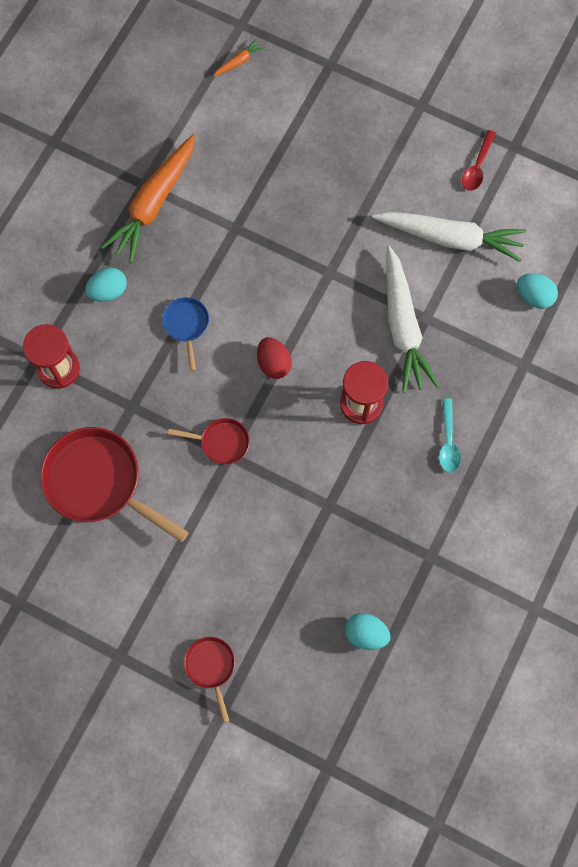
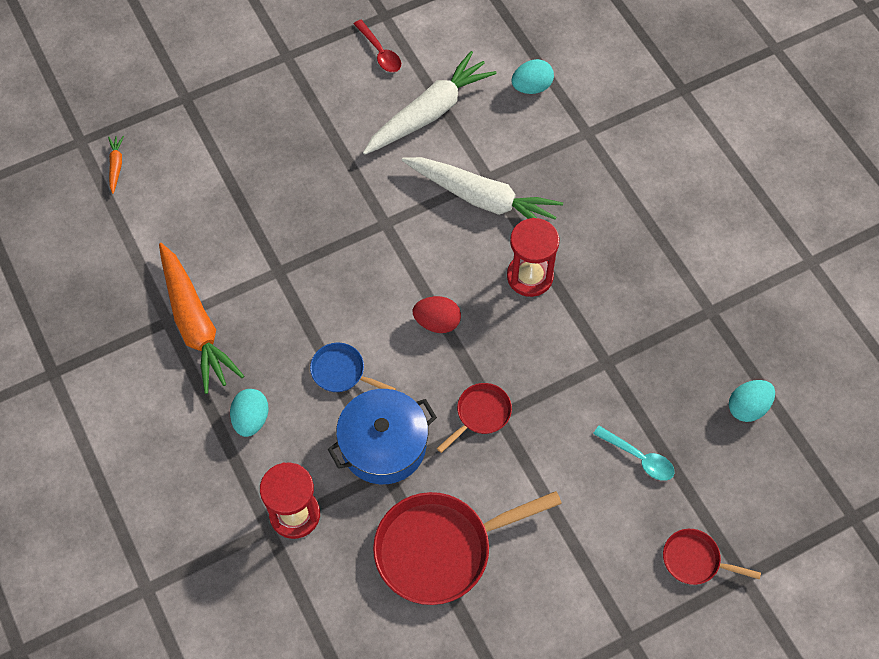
camera: 55 degrees left, 10 degrees down
(150, 392) = (383, 445): none -> blue pot
(448, 441) = (615, 231): turquoise spoon -> turquoise spoon (638, 457)

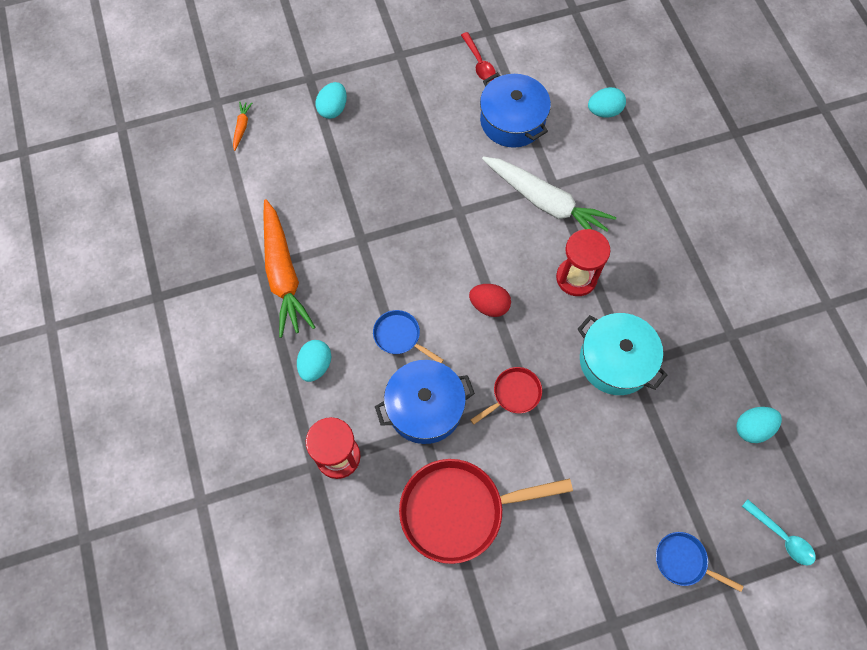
camera: 10 degrees right, 5 degrees up
(219, 129) = (333, 109): none -> turquoise egg
(429, 113) = (512, 121): white carrot -> blue pot
(588, 360) = (615, 361): none -> turquoise pot
(638, 457) = (647, 457): turquoise spoon -> turquoise spoon (781, 536)
(695, 560) = (684, 561): red pan -> blue pan

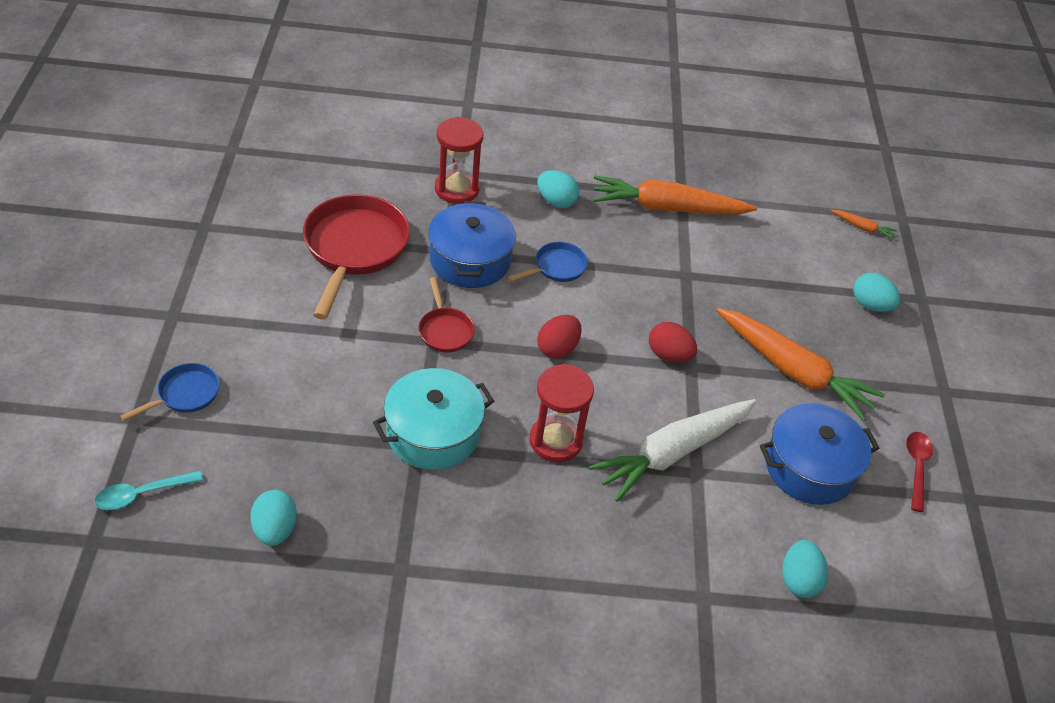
camera: 105 degrees right, 20 degrees down
(429, 146) = (793, 371): none -> orange carrot
(455, 228) = (669, 355): none -> red egg
(479, 62) = (916, 468): red spoon -> red spoon turned 105 degrees clockwise

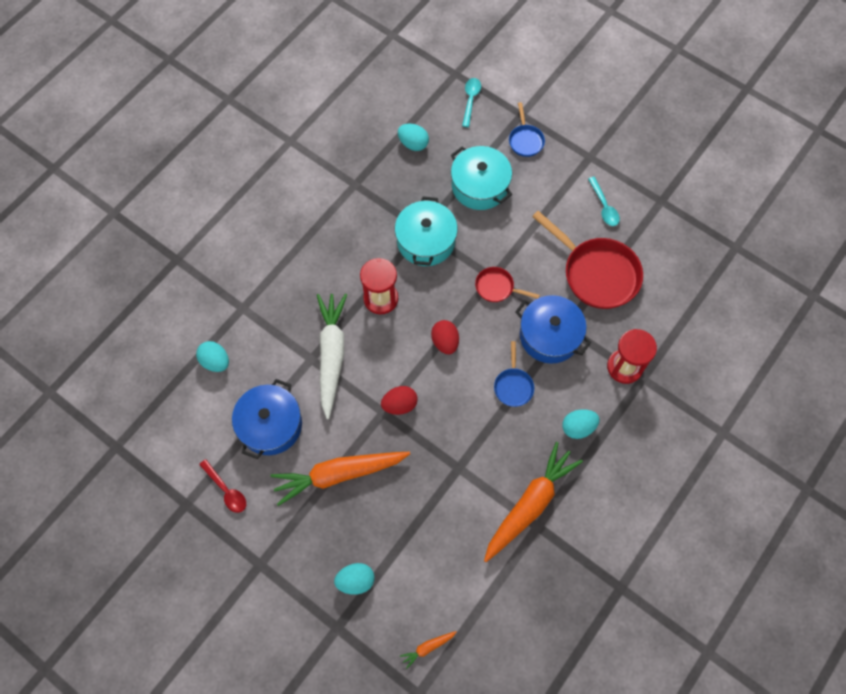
camera: 130 degrees right, 20 degrees up
(248, 274) = (604, 206): none -> turquoise spoon
(301, 413) = (479, 186): none -> turquoise pot

